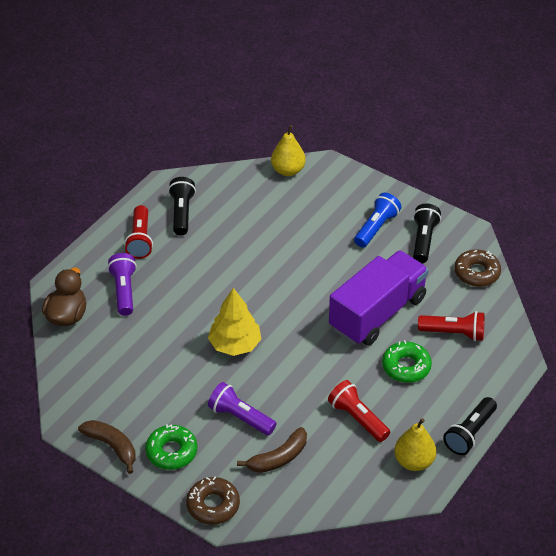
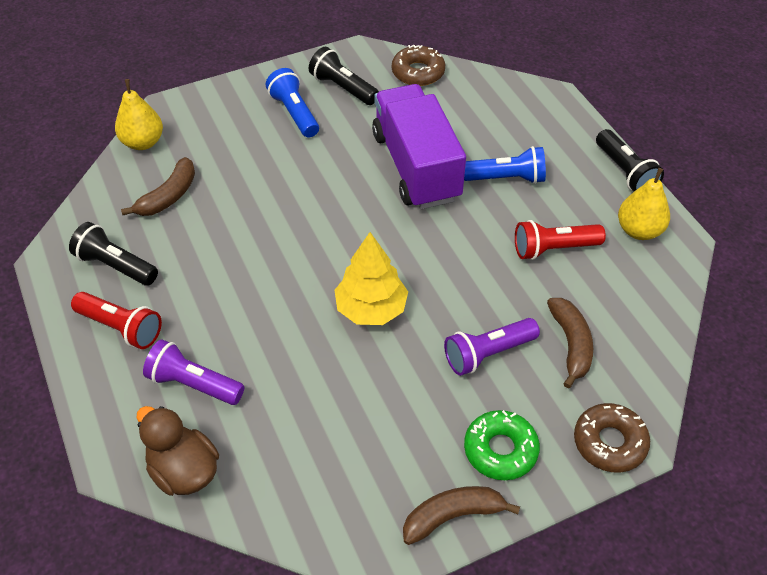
camera: 60 degrees left, 5 degrees up
(252, 206) = (168, 196): none -> brown banana
(406, 367) = (506, 178): green donut -> blue flashlight
(453, 333) = (485, 124): red flashlight -> none

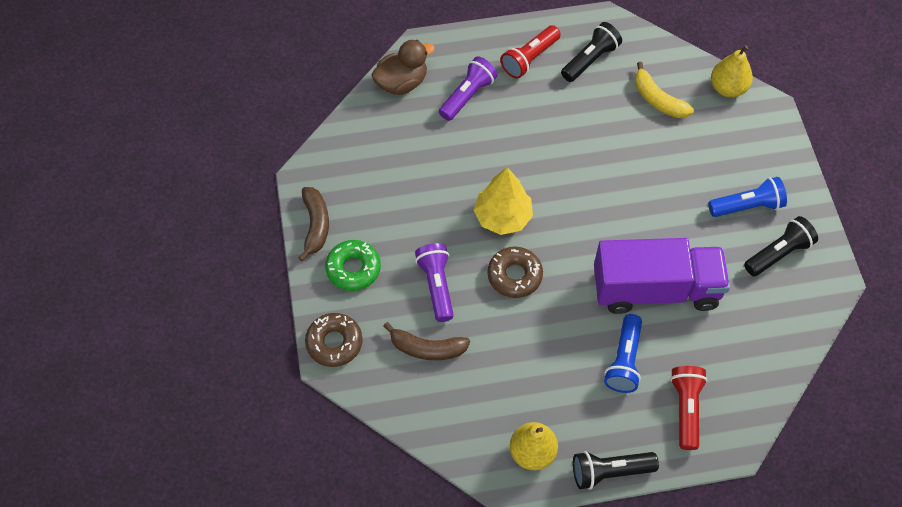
camera: 105 degrees right, 10 degrees up
(168, 196) = (657, 99): brown banana -> yellow banana
(418, 72) = (793, 326): brown donut -> brown donut (514, 276)
(554, 249) = (529, 371): red flashlight -> red flashlight (686, 409)

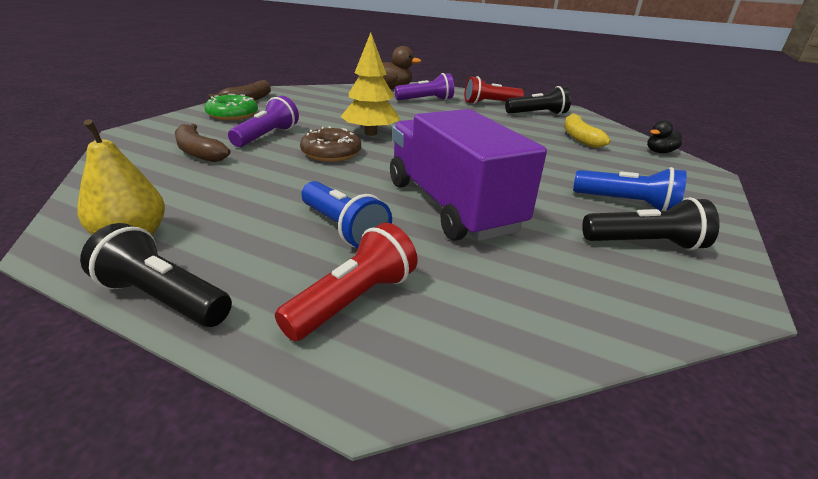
camera: 35 degrees right, 30 degrees down
(334, 343) = (153, 128): brown donut -> none
(624, 360) = (343, 229): blue flashlight -> blue flashlight turned 90 degrees counterclockwise
(655, 289) = (451, 206): purple truck -> purple truck turned 150 degrees counterclockwise
(727, 88) = (659, 152): yellow pear -> black duck

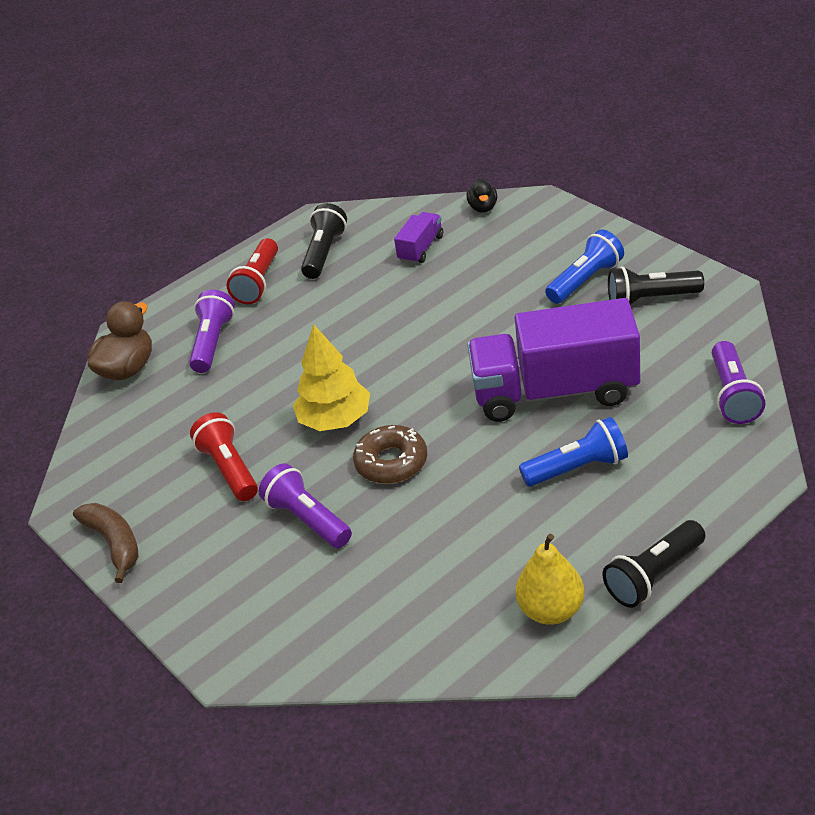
camera: 60 degrees left, 10 degrees up
(199, 152) = (342, 583): brown banana -> none
(233, 115) = (193, 559): green donut -> none
(353, 300) = (682, 472): red flashlight -> red flashlight (229, 469)
(526, 331) = (733, 395): none -> purple flashlight
(579, 138) = (421, 248): yellow banana -> purple truck
(644, 244) = (651, 299): black flashlight -> black flashlight turned 120 degrees counterclockwise

